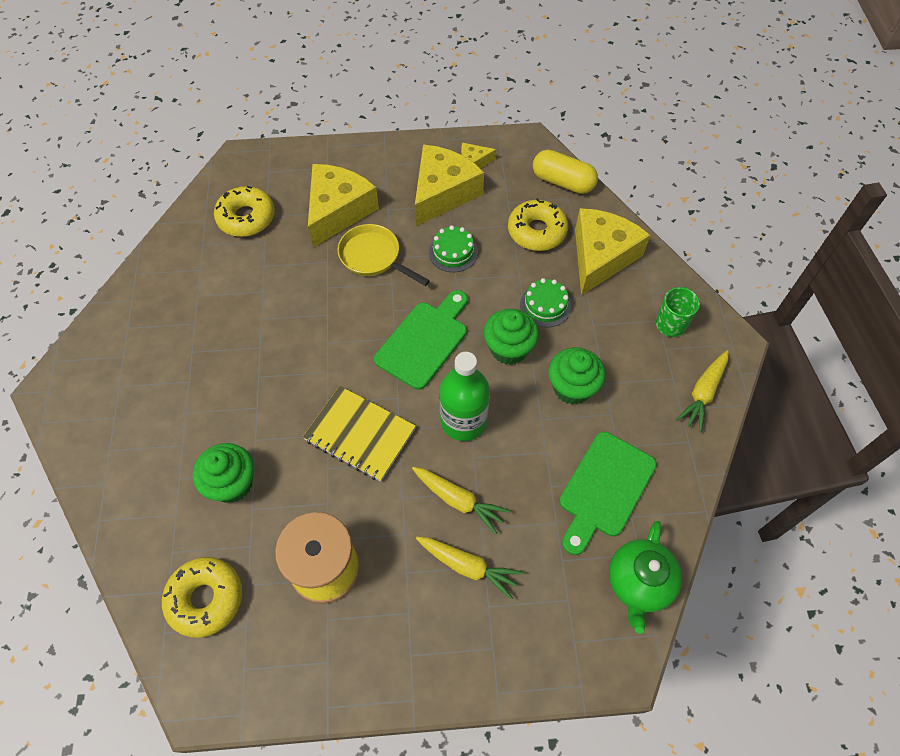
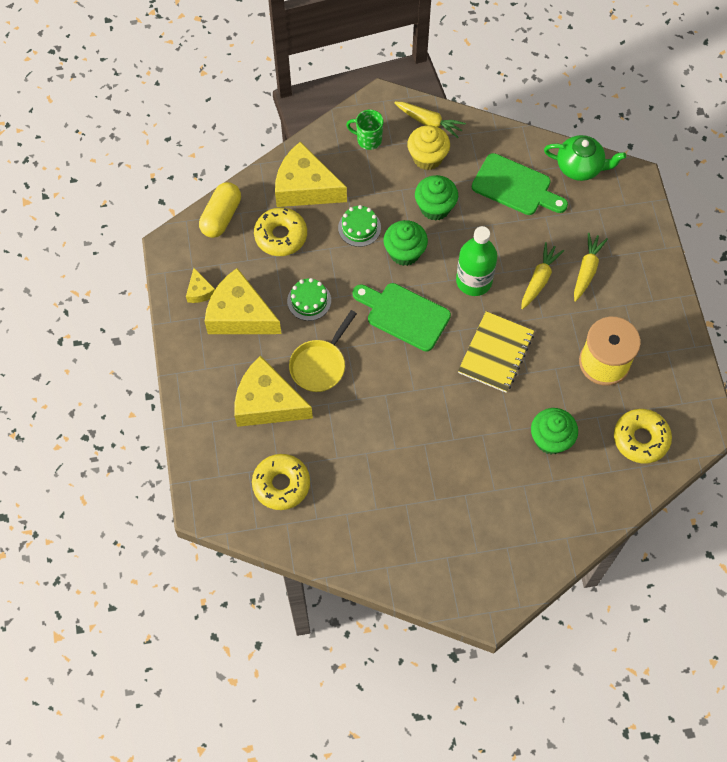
camera: 95 degrees left, 5 degrees up
(647, 386) = (427, 158): none -> yellow cupcake

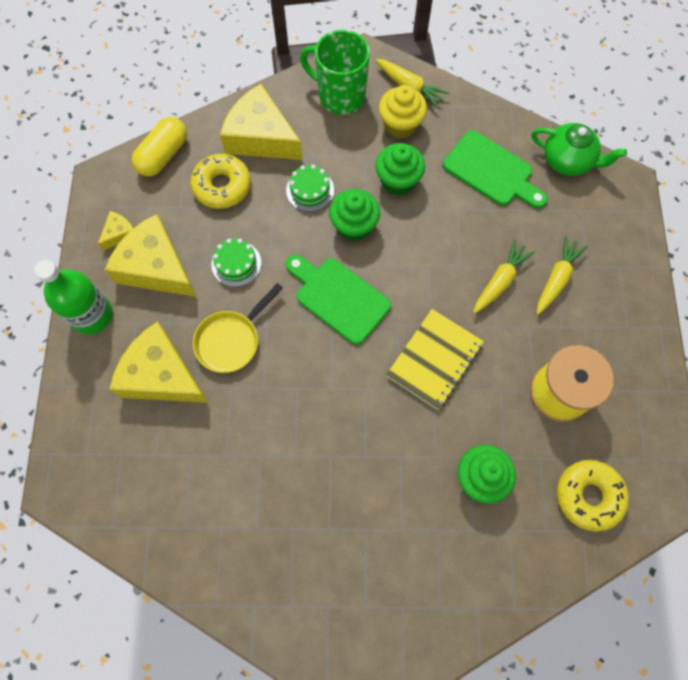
camera: 10 degrees right, 5 degrees up
(200, 291) = (119, 234): yellow cheese -> yellow cheese turned 135 degrees counterclockwise
(281, 484) = (154, 477): yellow donut -> none
(368, 140) = (340, 96): green mug -> green mug, size x1.71
(474, 281) = (425, 271): green bottle -> green bottle (92, 315)

